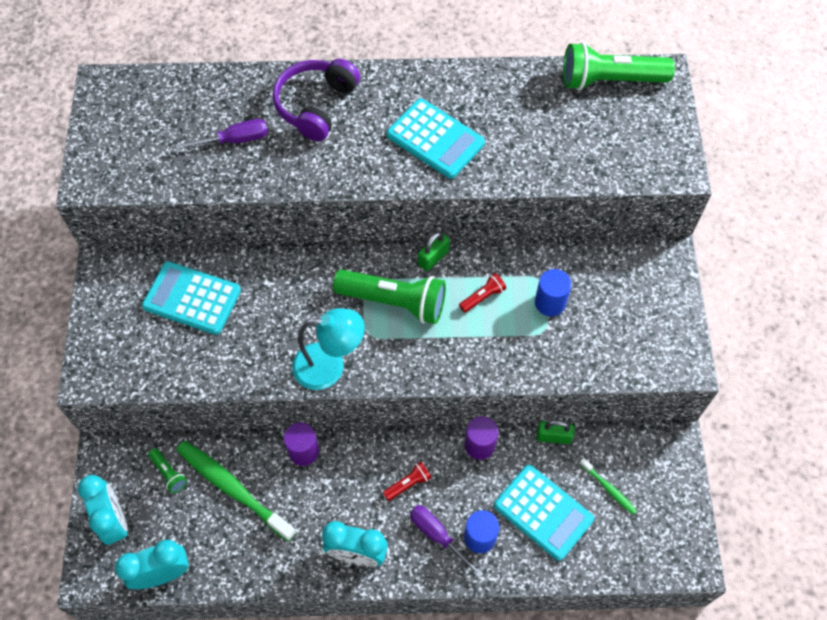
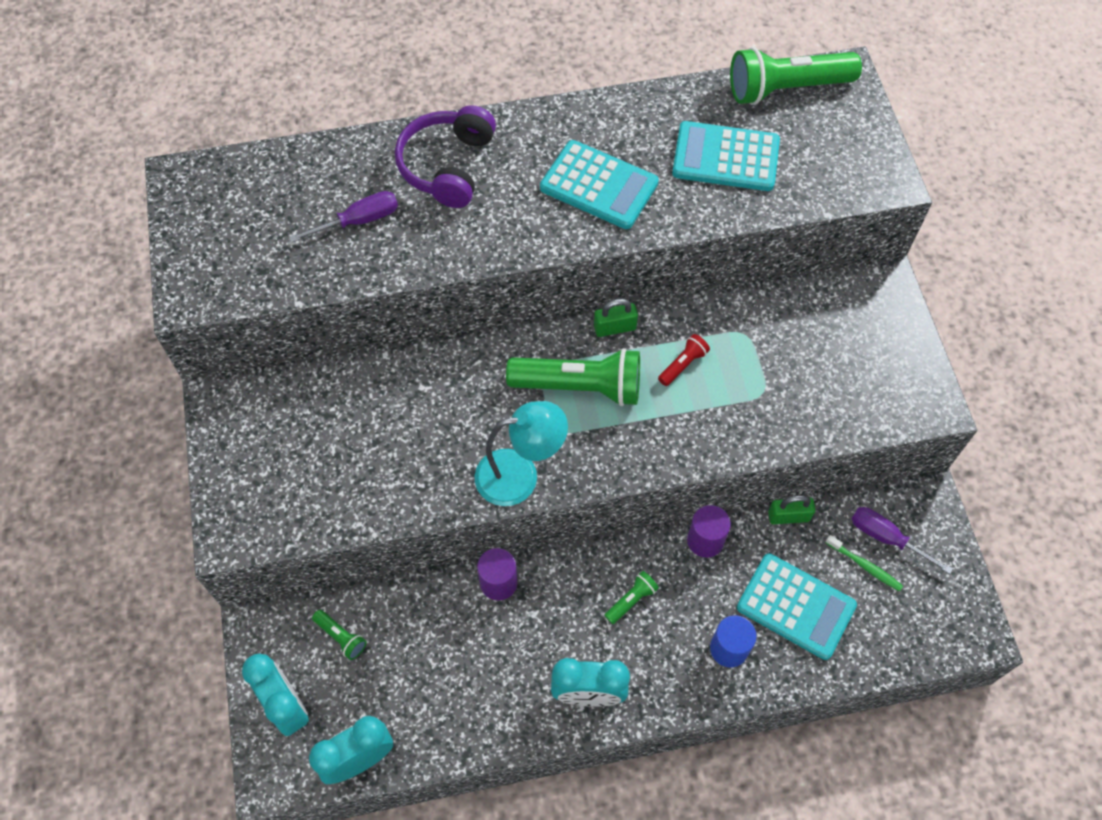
camera: 10 degrees left, 0 degrees up
(192, 298) = (335, 420): turquoise calculator -> turquoise calculator (725, 157)
(233, 488) = (423, 642): green toothbrush -> none
(408, 484) = (631, 600): red flashlight -> green flashlight
(433, 258) = (615, 327): green padlock -> green padlock turned 45 degrees clockwise
(437, 536) = (679, 655): purple screwdriver -> purple screwdriver (887, 538)
(550, 302) = (762, 359): blue cylinder -> none

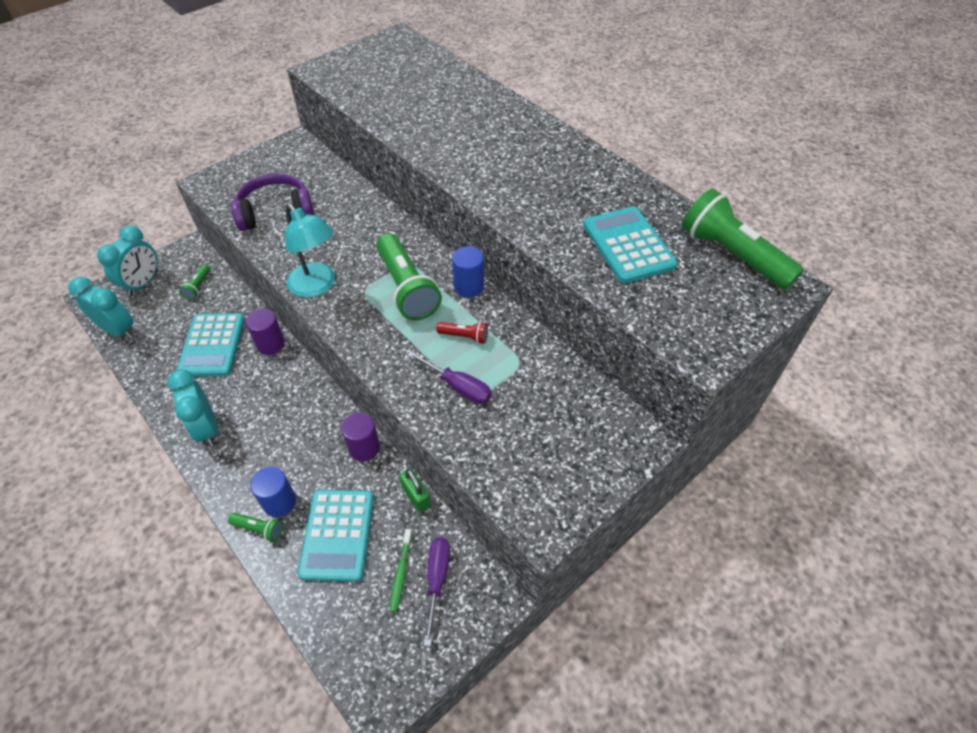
camera: 60 degrees right, 10 degrees down
(358, 221) = (420, 104): purple screwdriver -> purple screwdriver (458, 386)
(447, 166) = (493, 121): purple headphones -> purple headphones (275, 212)
(599, 185) = (539, 191): turquoise calculator -> turquoise calculator (212, 345)
(615, 327) = (468, 287): green padlock -> blue cylinder
(631, 600) = (292, 423): green flashlight -> green flashlight (259, 529)

